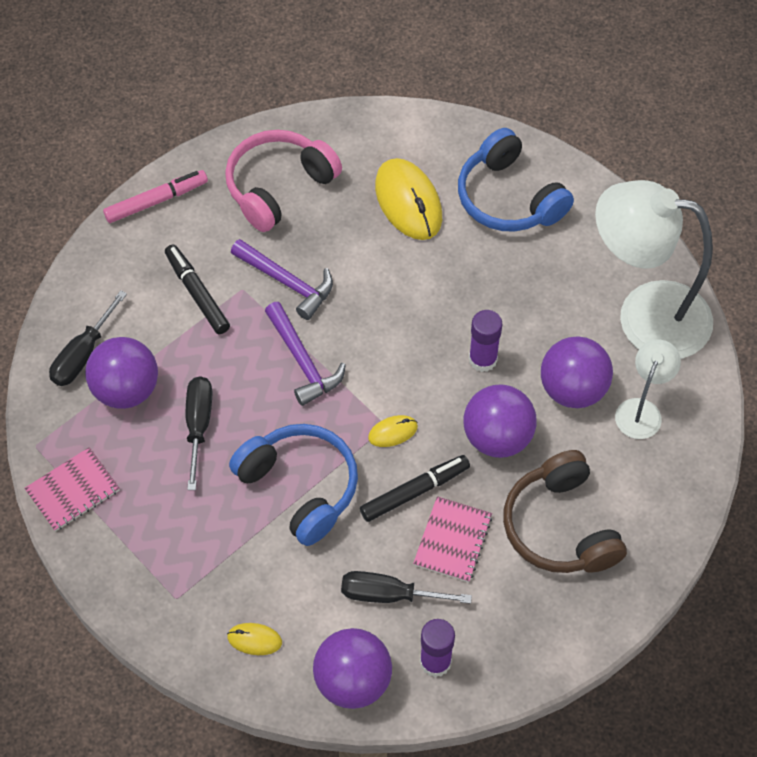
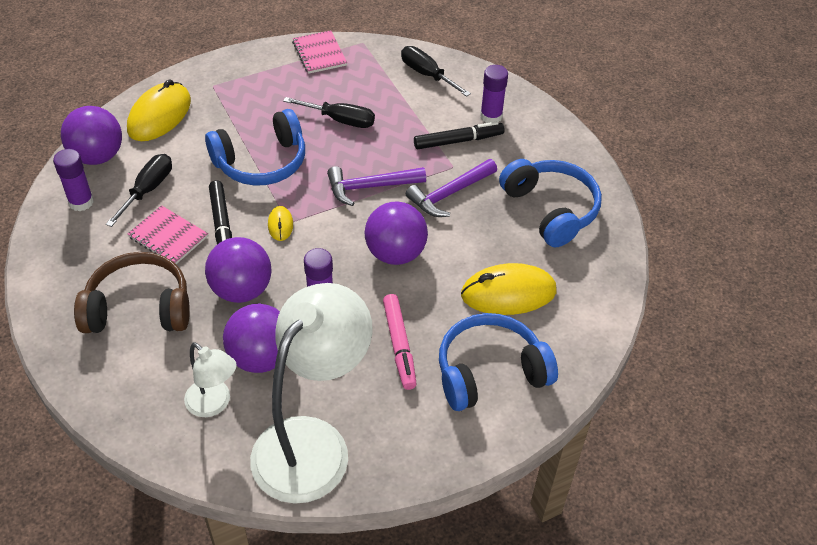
camera: 105 degrees right, 10 degrees down
(126, 390) = (388, 90): purple ball -> purple ball (395, 253)
(143, 270) = (491, 116): none -> purple glue stick
(156, 201) = (557, 135): pink marker -> pink marker (399, 345)
(254, 640) = (159, 115): yellow mouse -> yellow mouse, size x2.09
(279, 187) = (550, 209): pink headphones -> blue headphones

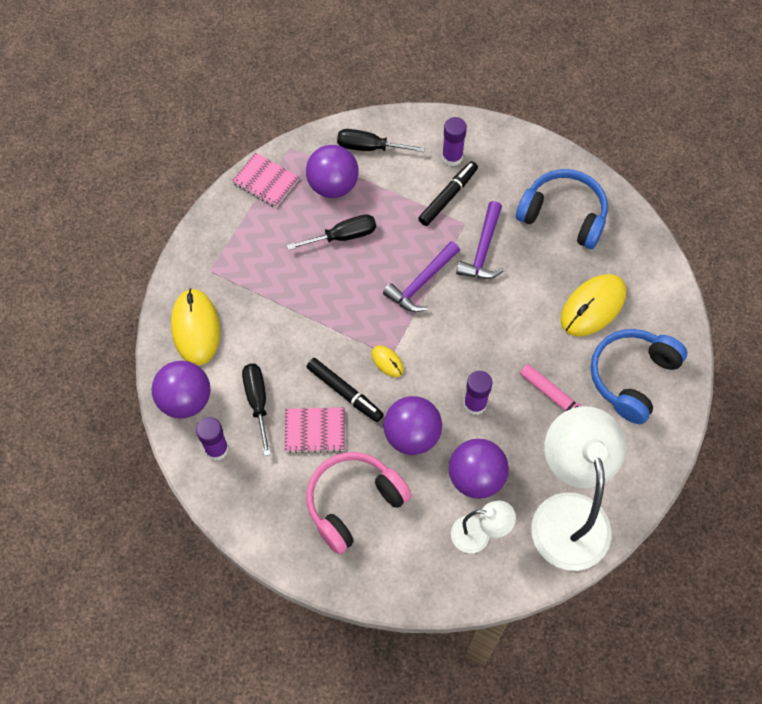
camera: 35 degrees left, 15 degrees up
(139, 308) = (353, 503): brown headphones -> pink headphones
(261, 162) = (319, 316): blue headphones -> none
(395, 253) = (490, 328): purple ball -> purple ball (333, 185)

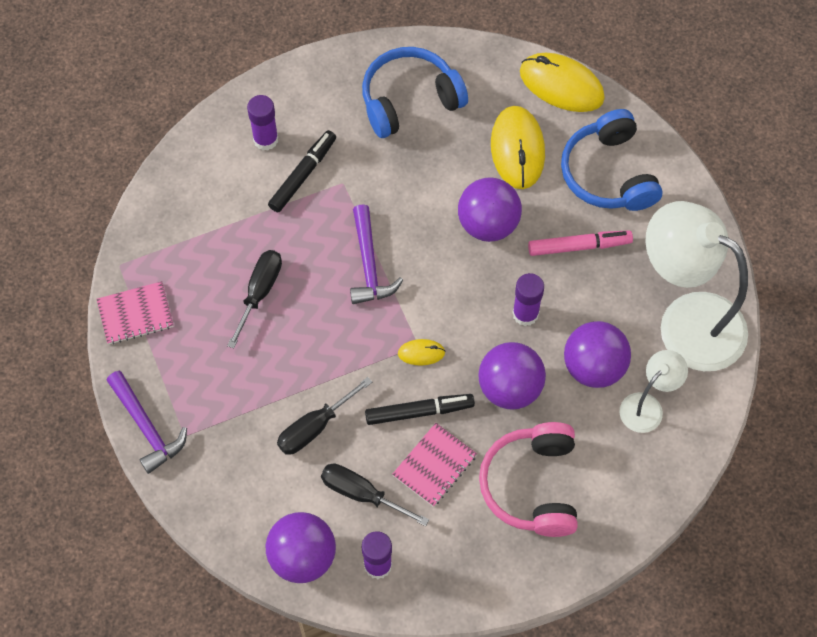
camera: 50 degrees left, 0 degrees up
(195, 328) = (235, 493): yellow mouse -> yellow mouse (561, 85)
(333, 185) = (197, 260): purple ball -> purple ball (488, 224)
(369, 147) = (187, 198): black screwdriver -> black screwdriver (314, 427)
(448, 197) = (303, 175): black marker -> black marker turned 45 degrees clockwise
(483, 250) = (383, 189): purple hammer -> purple hammer (147, 427)

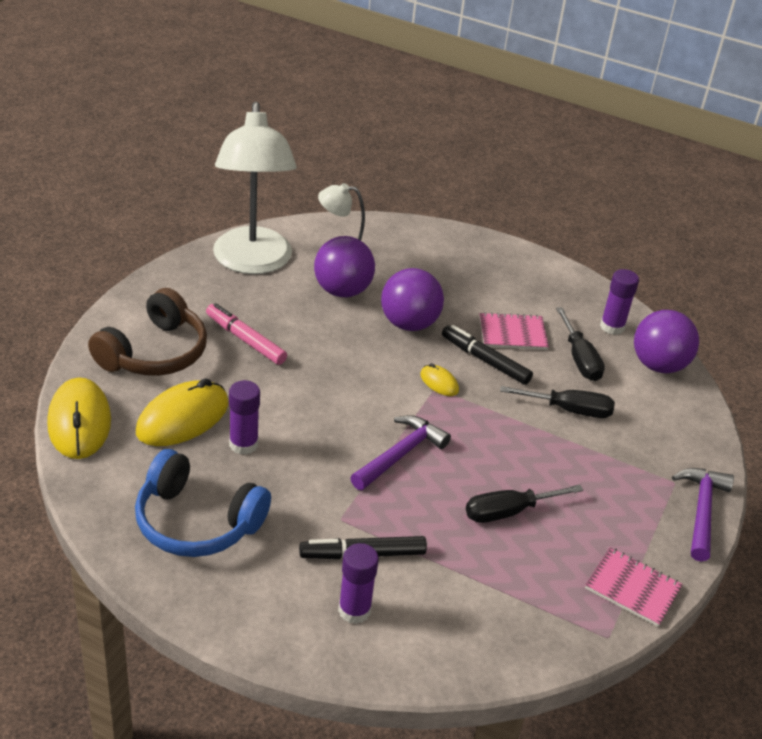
camera: 135 degrees left, 25 degrees down
(488, 224) = (280, 400): purple ball -> none
(525, 314) = (339, 342): purple glue stick -> purple glue stick (243, 444)
(532, 485) = (465, 282): pink headphones -> none
(608, 173) = (154, 352): blue headphones -> brown headphones

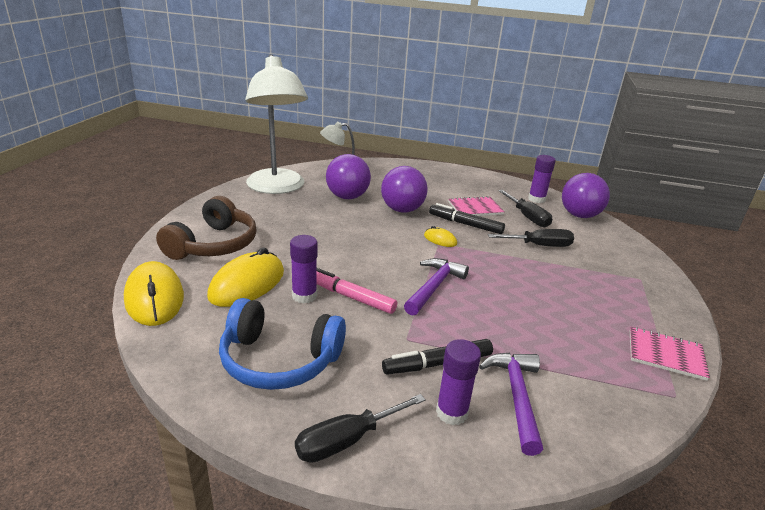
camera: 10 degrees left, 10 degrees down
(245, 340) = (285, 230): pink marker -> pink marker (350, 297)
(508, 512) = (537, 314): black screwdriver -> black screwdriver (347, 440)
(701, 511) = (672, 294): purple hammer -> purple hammer (516, 396)

